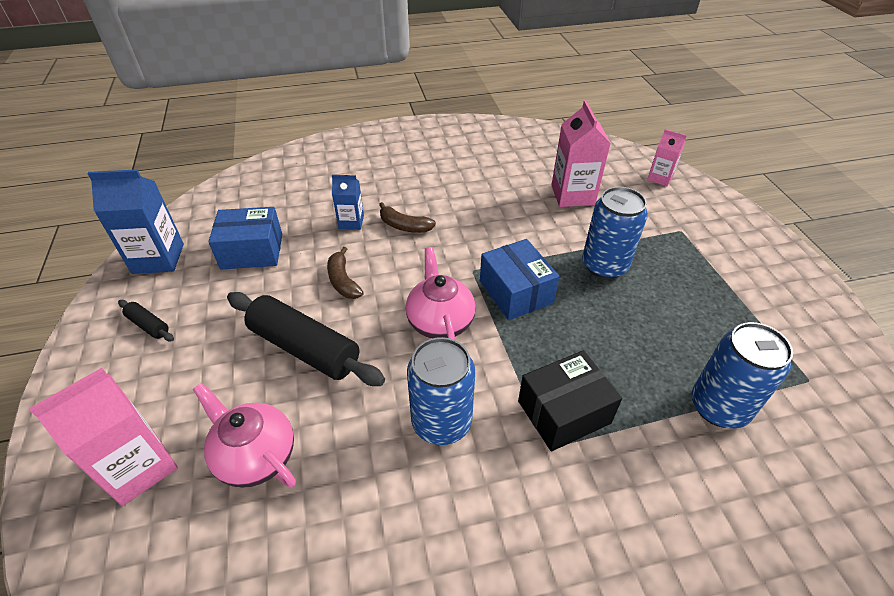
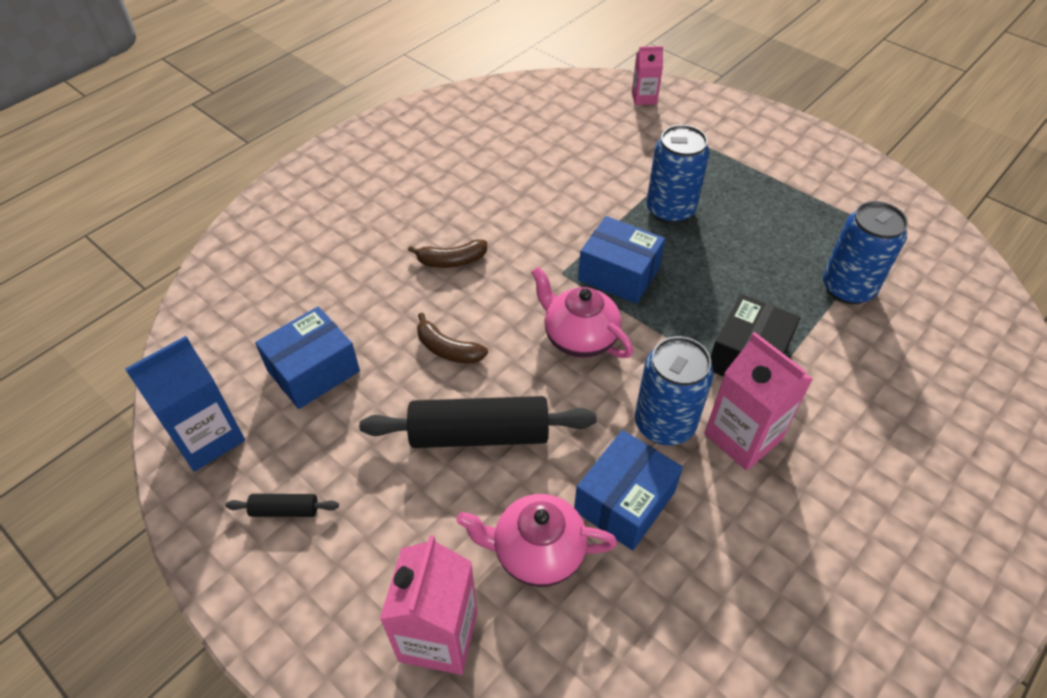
camera: 35 degrees left, 5 degrees up
(351, 222) = (391, 284): blue carton -> none
(352, 461) = (624, 501): none -> blue box
(572, 195) = (583, 150): pink carton -> pink carton (743, 437)

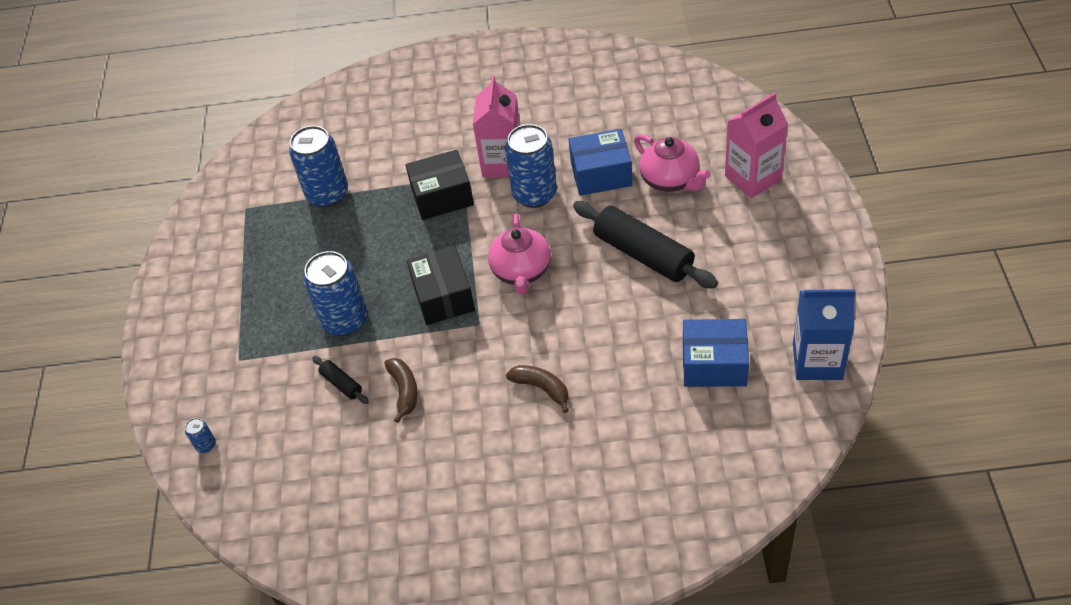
camera: 130 degrees left, 0 degrees up
(285, 510) = (793, 284): black rolling pin -> black rolling pin (341, 384)
(448, 349) = (611, 319): brown banana -> brown banana (404, 391)
(618, 274) = (443, 296): blue box -> black box
(644, 98) = (206, 445): pink carton -> blue can

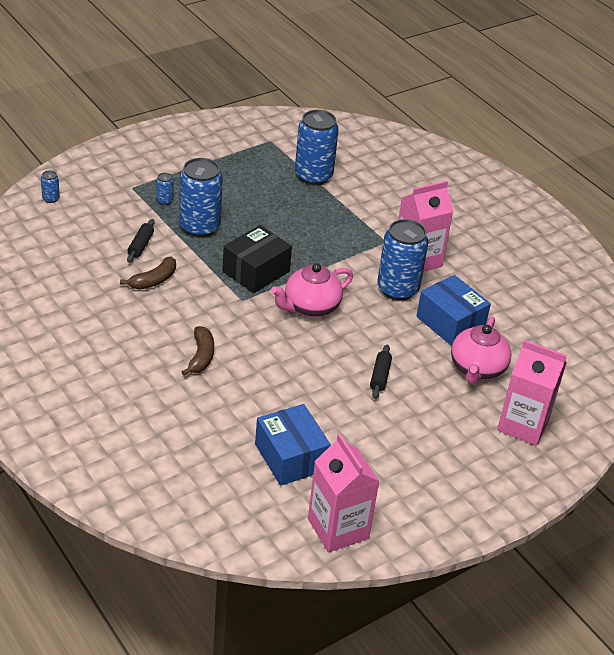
camera: 50 degrees right, 10 degrees down
(281, 336) = (164, 200): none -> blue can
(442, 196) = (356, 237): black box -> none
(643, 254) = (380, 376): black rolling pin -> black rolling pin, size x0.45
(817, 361) = (338, 528): blue carton -> pink carton

